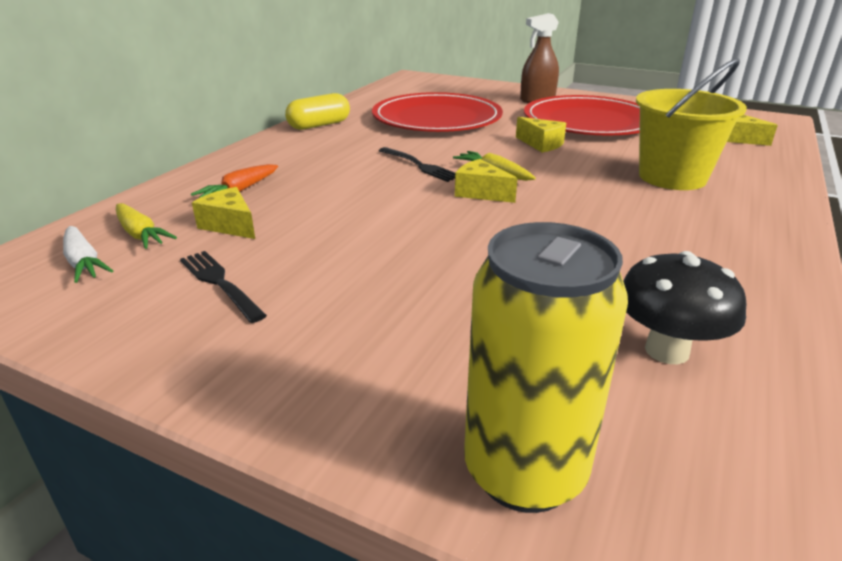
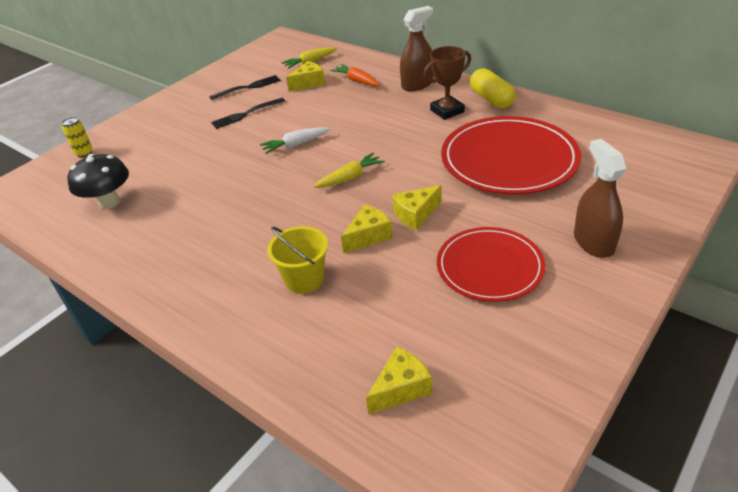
camera: 105 degrees right, 10 degrees up
(83, 262) = (287, 55): white carrot -> white carrot (296, 145)
(269, 156) = (417, 84): none -> brown spray bottle
(342, 141) = (447, 111): none -> brown trophy
(420, 166) = (379, 144): black fork -> black fork (245, 114)
(481, 193) = (316, 167): yellow cheese -> yellow cheese (368, 236)
(524, 472) = (84, 153): yellow can -> yellow can, size x0.42
(589, 122) = (489, 267): red plate -> red plate, size x0.64
(672, 177) = (304, 279): yellow bucket -> yellow bucket, size x0.61

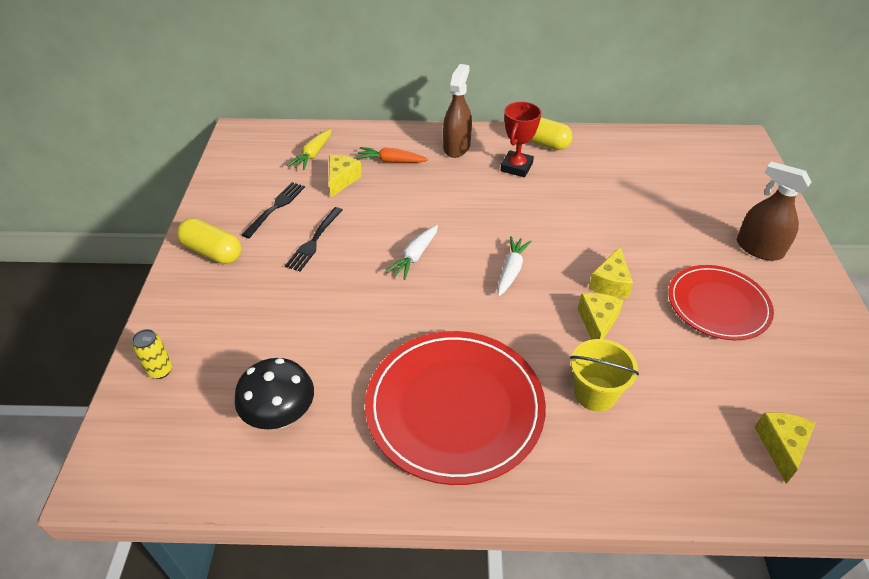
camera: 40 degrees left, 5 degrees up
(183, 101) = (212, 252): none -> yellow capsule
(350, 177) = (511, 271): yellow carrot -> white carrot
(447, 111) = (516, 167): brown trophy -> red trophy
(509, 159) = (621, 198): red plate -> red plate (454, 407)

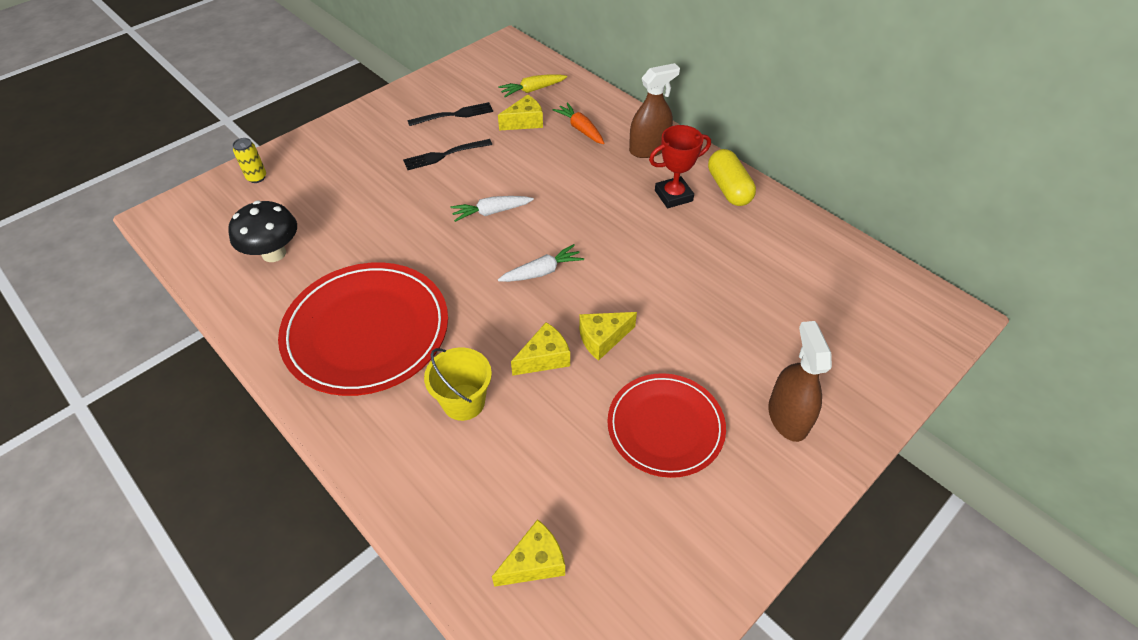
camera: 45 degrees right, 5 degrees up
(212, 252) = (377, 121): yellow capsule -> none

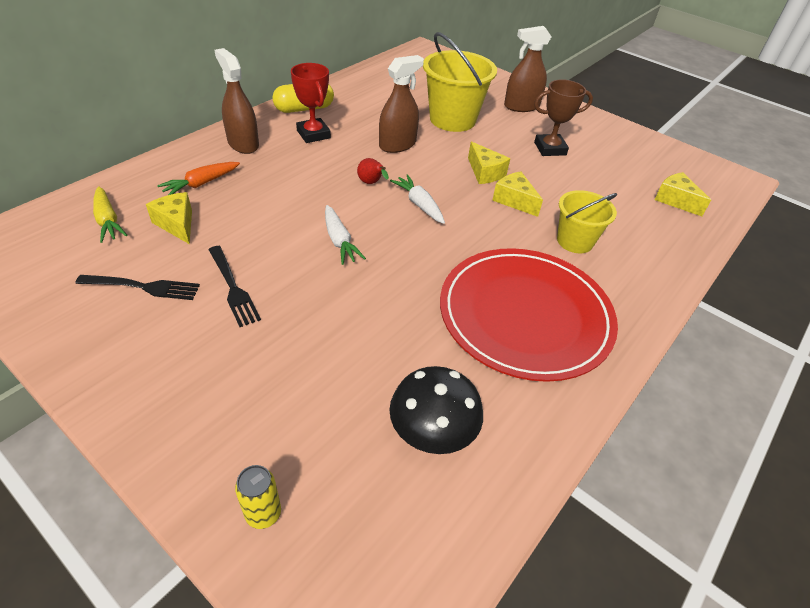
camera: 100 degrees left, 5 degrees down
(454, 115) = (144, 287): black fork -> black fork turned 120 degrees clockwise
(580, 237) = (371, 183): none -> red pear
(659, 263) = (397, 145): none -> brown spray bottle
(665, 426) = (550, 149): red plate -> brown trophy
(729, 323) = (452, 119): none -> yellow bucket

